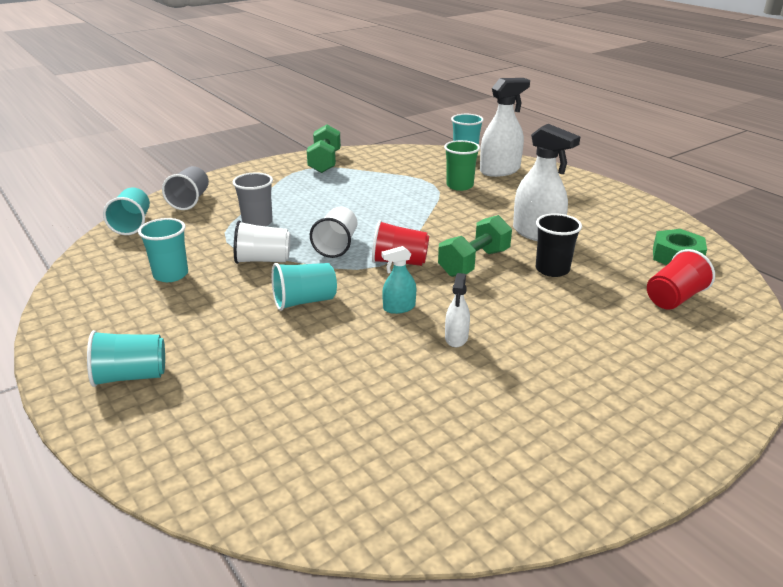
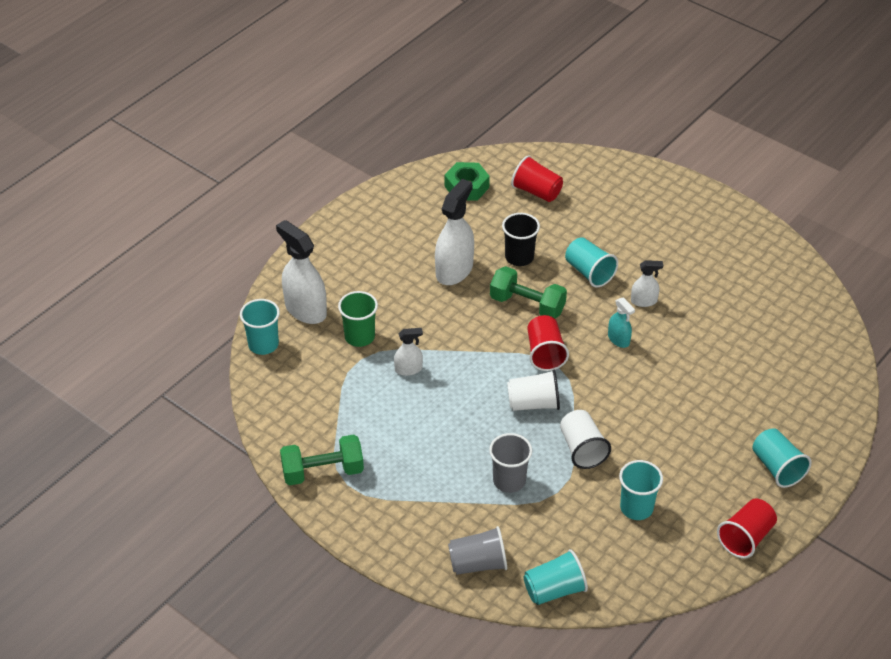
camera: 105 degrees left, 15 degrees up
(69, 329) = (746, 538): none -> red cup
(304, 301) = (636, 399): turquoise cup -> turquoise cup (589, 272)
(412, 199) = (408, 369): none -> white spray bottle

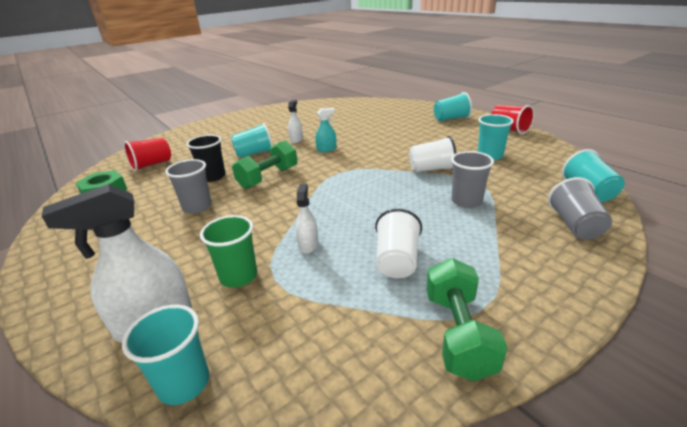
camera: 75 degrees left, 15 degrees down
(454, 270) = (197, 207): white spray bottle -> grey cup
(533, 403) = (378, 184): white cup -> white cup (397, 261)
(545, 353) = (325, 175): red cup -> none

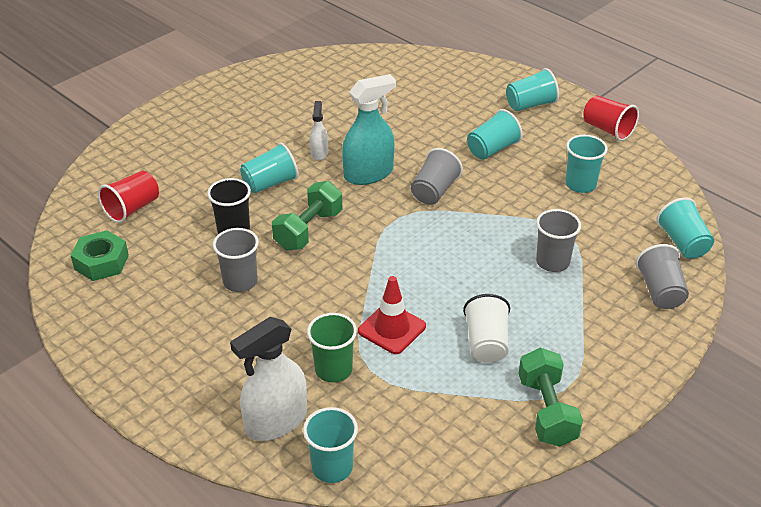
camera: 10 degrees left, 10 degrees up
(308, 245) = (392, 329): white spray bottle -> red traffic cone
(326, 149) = (368, 174): turquoise spray bottle -> turquoise spray bottle, size x1.92
(372, 158) = (434, 191): none -> grey cup
(421, 138) = (492, 149): none -> turquoise cup
(431, 169) = (511, 210): white cup -> none

